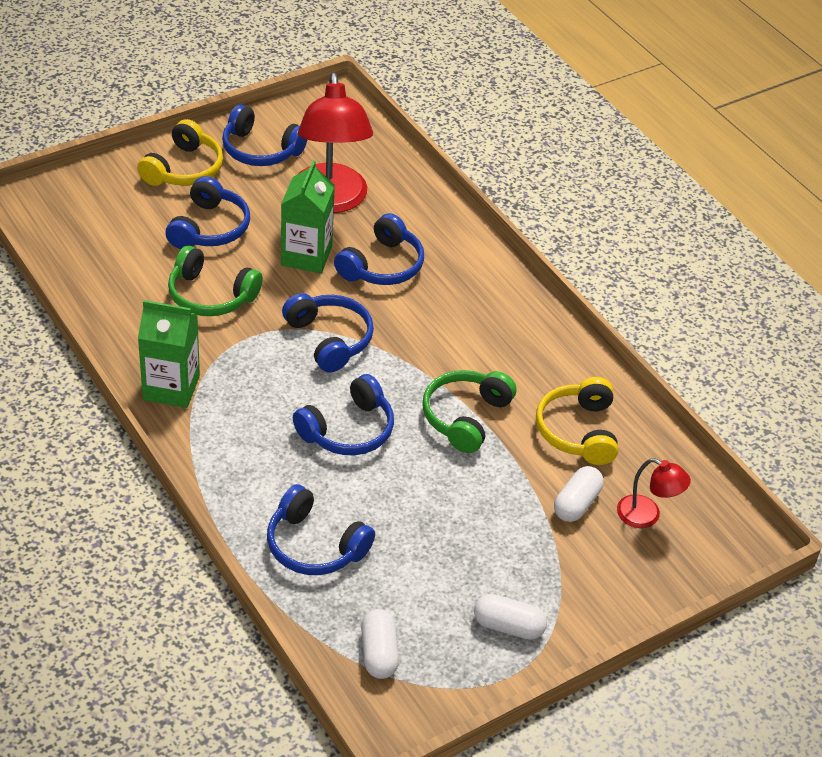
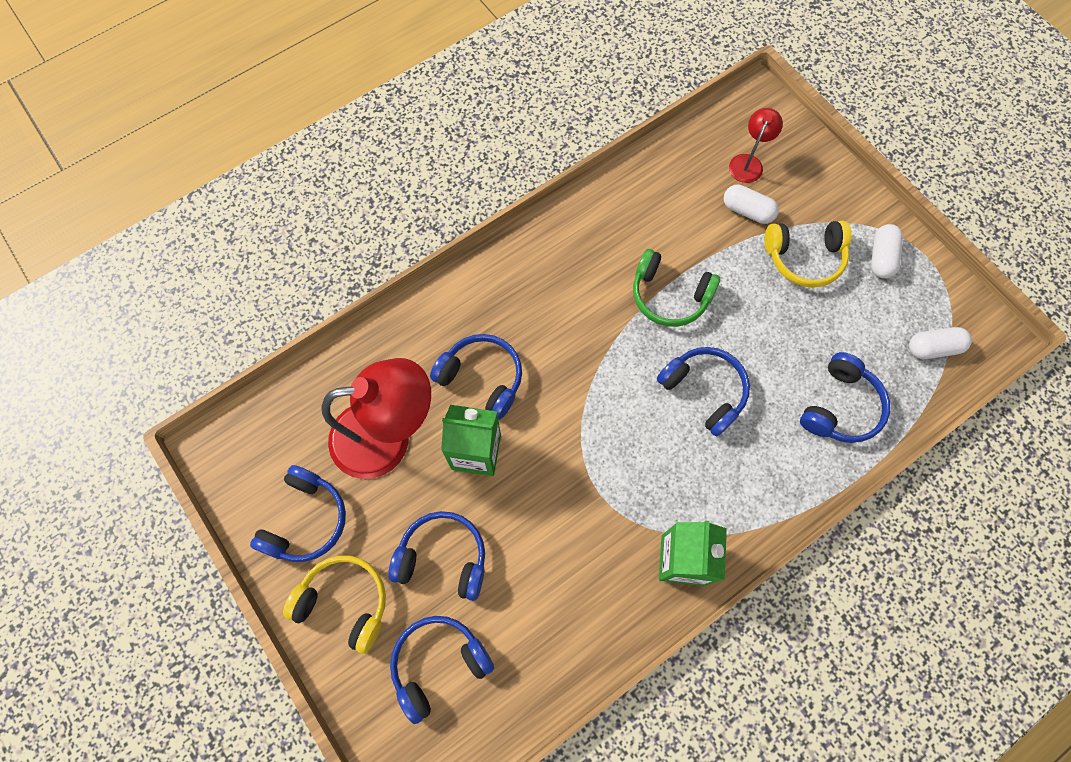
camera: 90 degrees left, 25 degrees up
(210, 296) = (547, 541): green headphones -> none
(330, 339) = (592, 418): blue headphones -> blue headphones (438, 663)
(578, 431) = (668, 210): yellow headphones -> yellow headphones (804, 258)

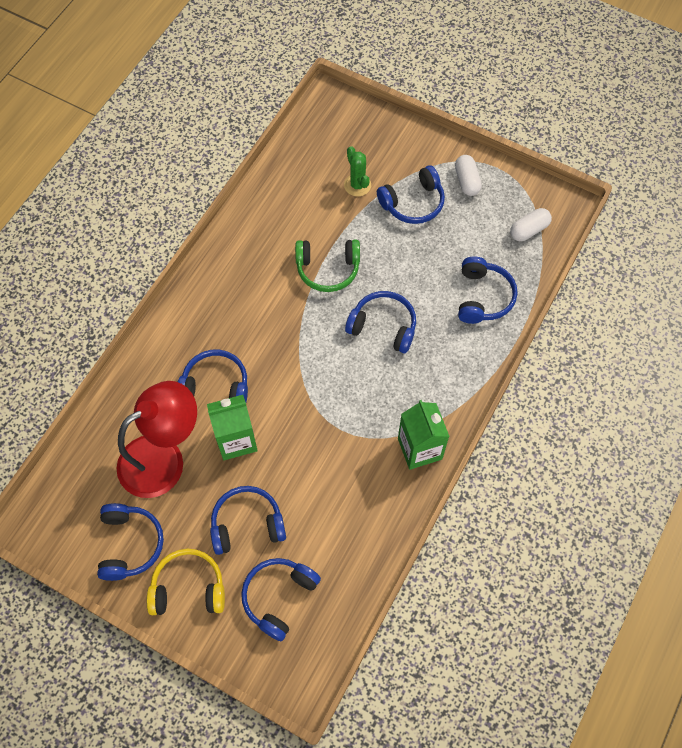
camera: 25 degrees left, 5 degrees down
(747, 211) = (357, 185): white capsule -> green cactus
(748, 162) = (342, 149): red lamp -> none
(804, 258) = (413, 203): yellow headphones -> blue headphones

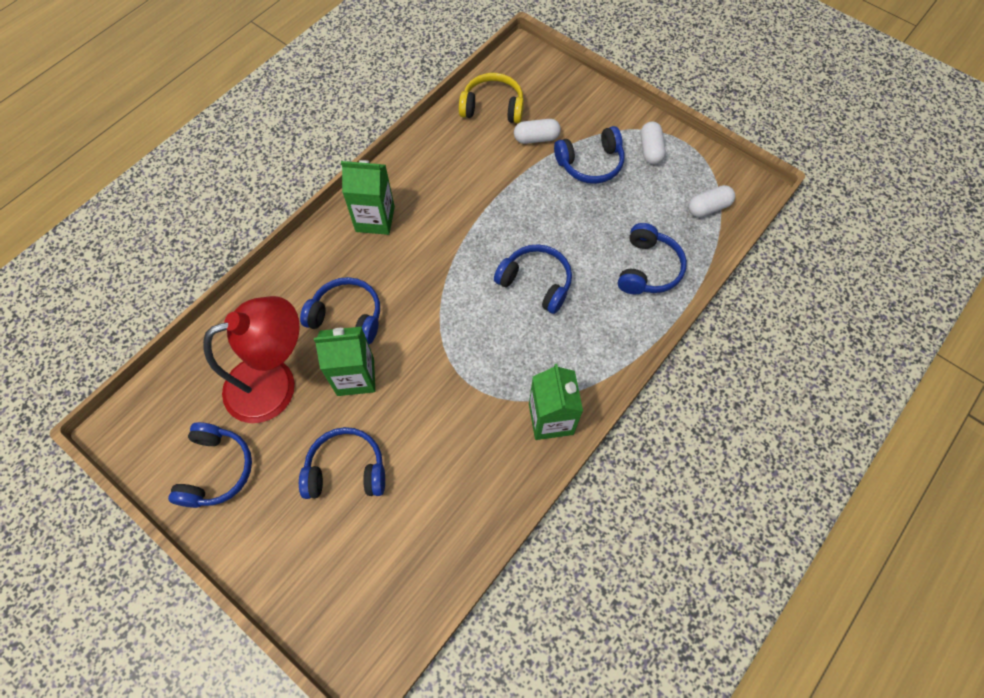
camera: 10 degrees right, 0 degrees up
(188, 587) = (267, 529): yellow headphones -> yellow headphones (492, 107)
(220, 289) = (375, 219): none -> green carton
(278, 597) = (362, 558): blue headphones -> none
(328, 269) = (489, 216): green headphones -> none
(357, 185) = (536, 138): green cactus -> white capsule

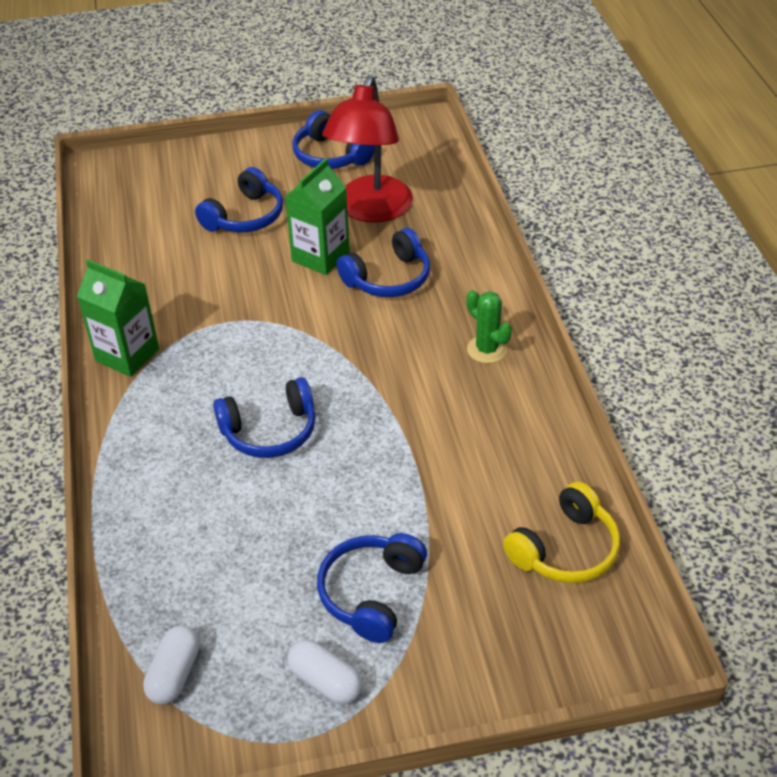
camera: 130 degrees right, 20 degrees down
(375, 219) = (487, 349): green carton -> green cactus
(536, 138) = (467, 562): white capsule -> none
(648, 268) = (173, 541): blue headphones -> none

